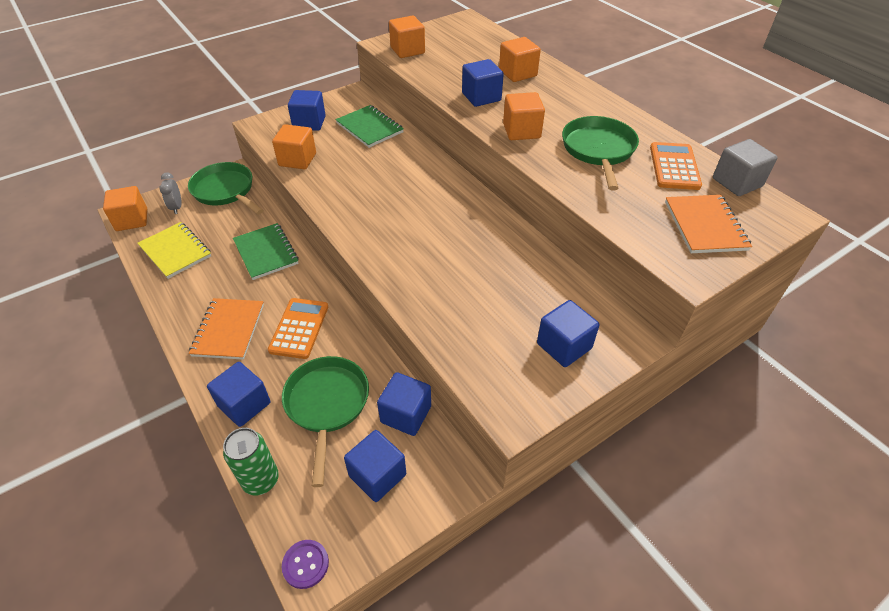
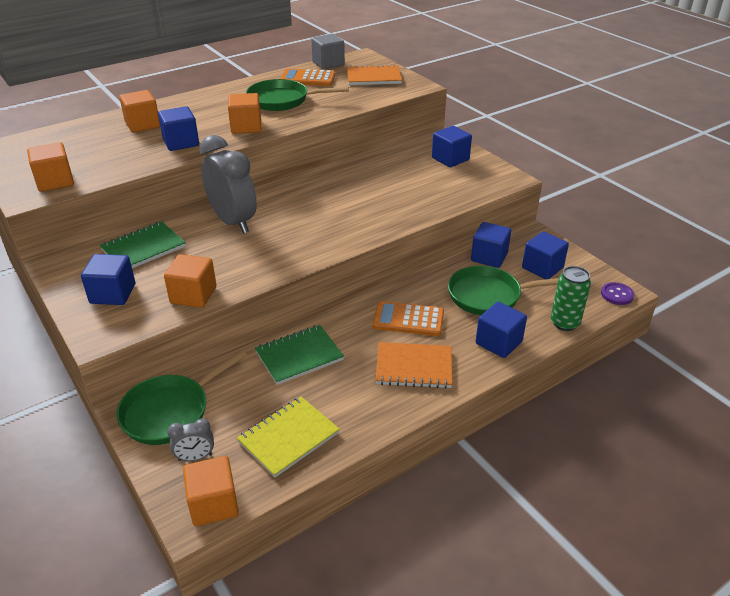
camera: 90 degrees left, 10 degrees down
(407, 170) = (233, 222): none -> grey clock

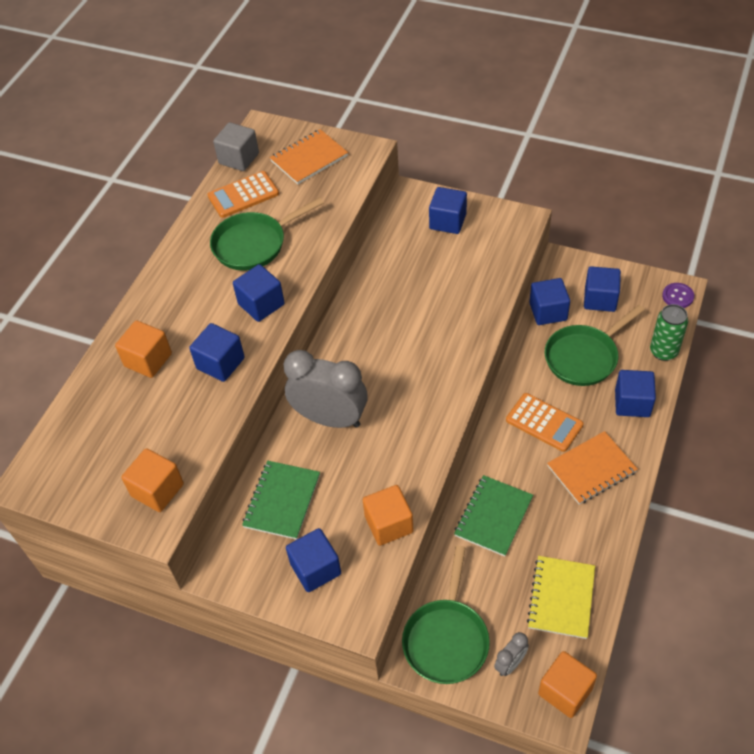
camera: 30 degrees left, 15 degrees up
(246, 127) = (261, 304): orange cube -> blue cube
(408, 319) = (544, 422): orange calculator -> orange calculator turned 120 degrees counterclockwise

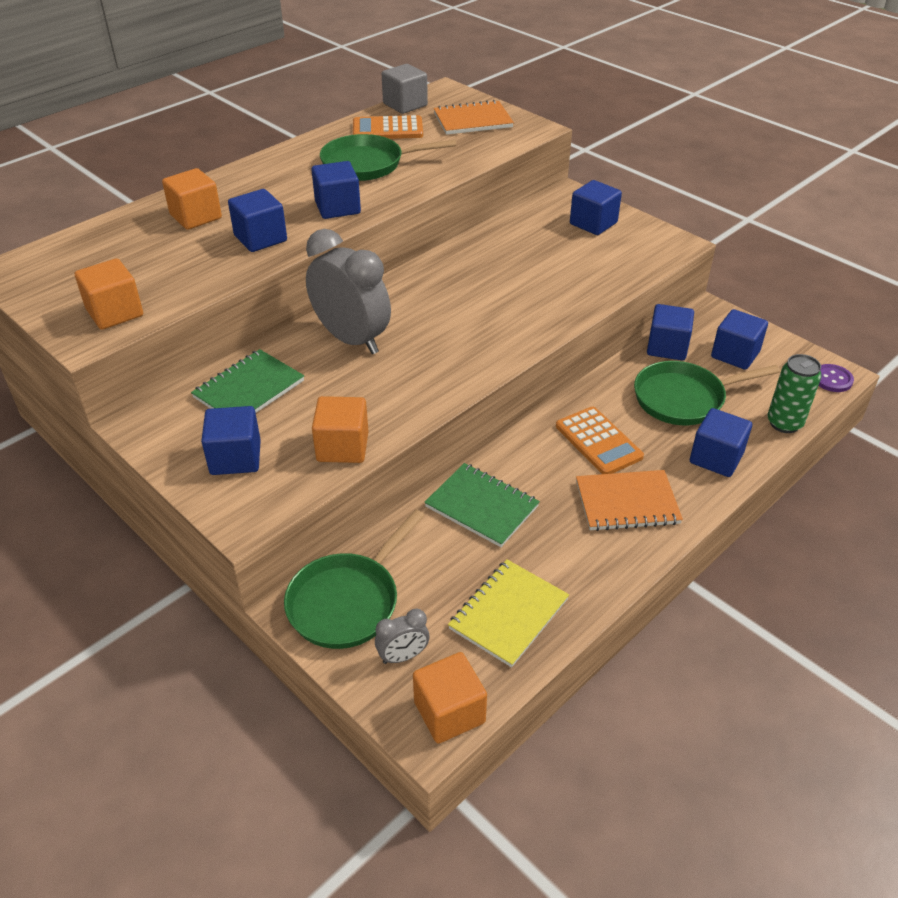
camera: 20 degrees right, 10 degrees down
(493, 516) = (482, 506): green notebook -> green notebook turned 75 degrees clockwise

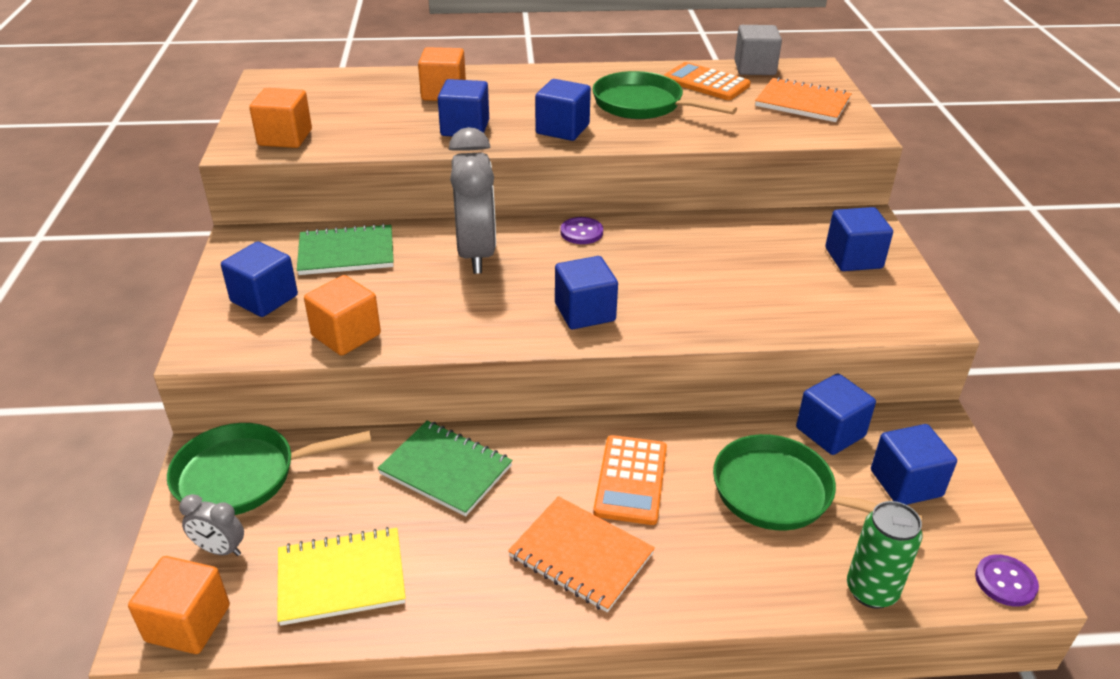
camera: 40 degrees right, 5 degrees down
(404, 287) = (581, 232): none -> purple button
(482, 506) = (446, 470): green notebook -> green notebook turned 45 degrees counterclockwise
(716, 458) = (736, 575): blue cube -> blue cube (585, 312)

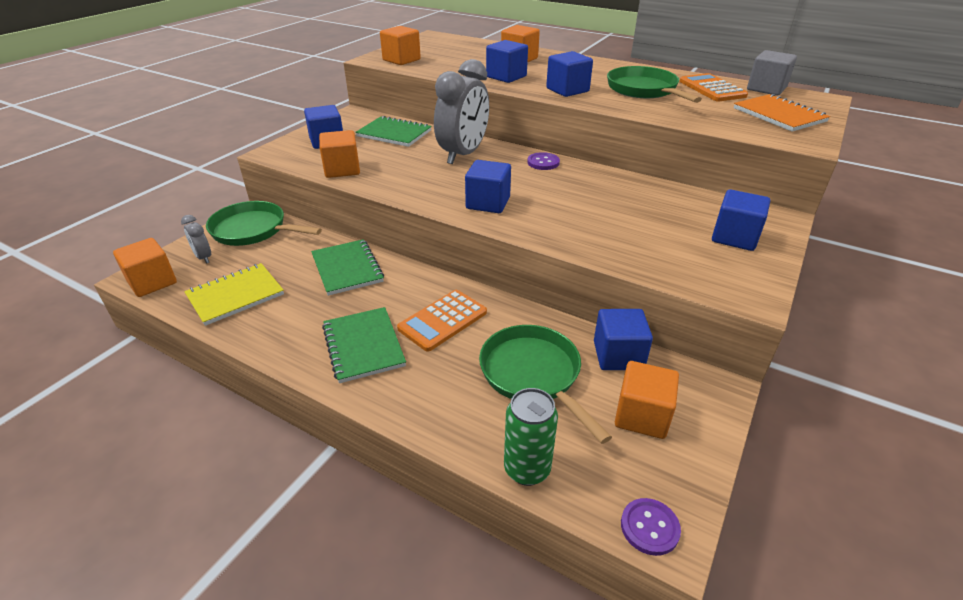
camera: 35 degrees right, 0 degrees up
(341, 578) = (235, 295): yellow notebook -> yellow notebook turned 60 degrees counterclockwise
(581, 555) = (363, 346): orange notebook -> green notebook
(906, 483) = (642, 415): blue cube -> orange cube

